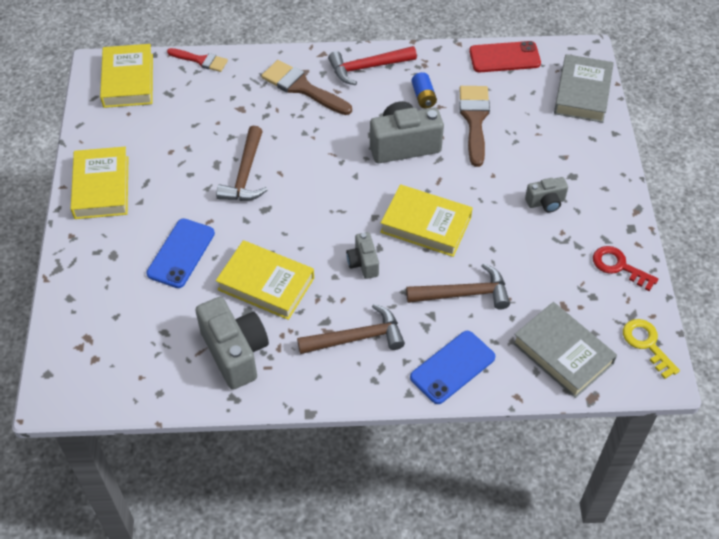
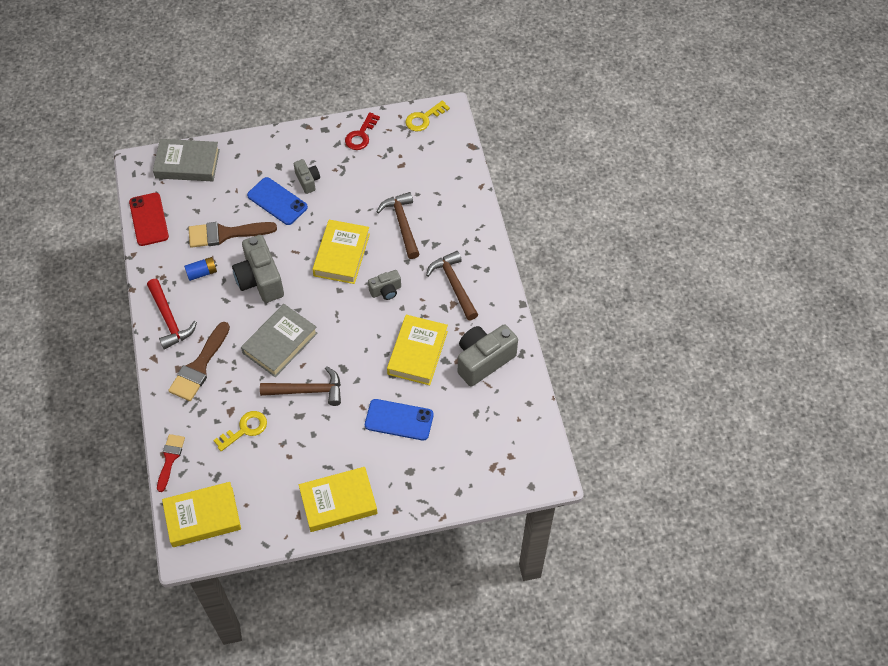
camera: 100 degrees left, 5 degrees up
(215, 118) = (245, 429): none -> yellow key
(452, 367) = (466, 224): blue phone -> blue phone (277, 201)
(562, 353) = (441, 163): grey book -> grey book (280, 343)

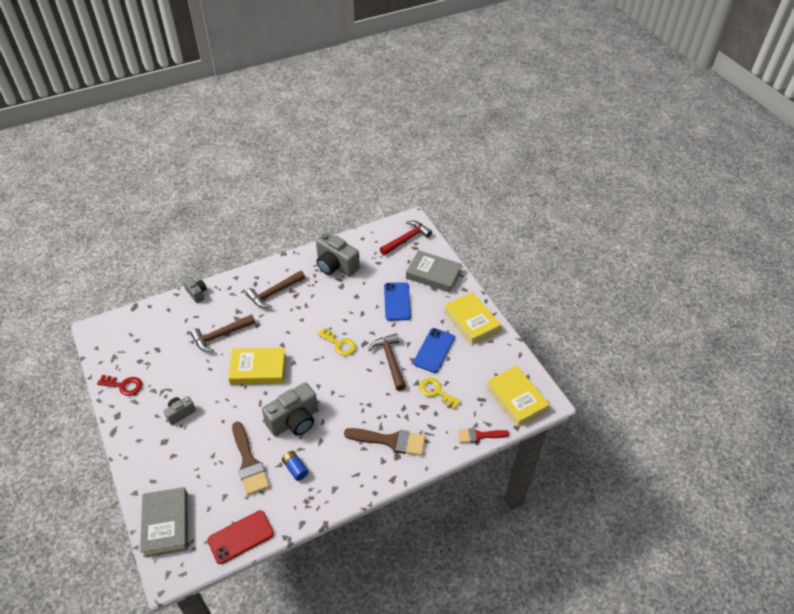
camera: 105 degrees left, 10 degrees down
(169, 319) = (350, 479): red hammer -> red hammer (406, 239)
(277, 201) = (206, 431): blue phone -> blue phone (434, 350)
(280, 343) = (353, 389): grey book -> grey book (433, 274)
(386, 291) = (288, 332): grey camera -> grey camera (197, 293)
(417, 353) = (339, 302): yellow book -> none
(424, 118) = (103, 344): yellow key -> yellow key (339, 344)

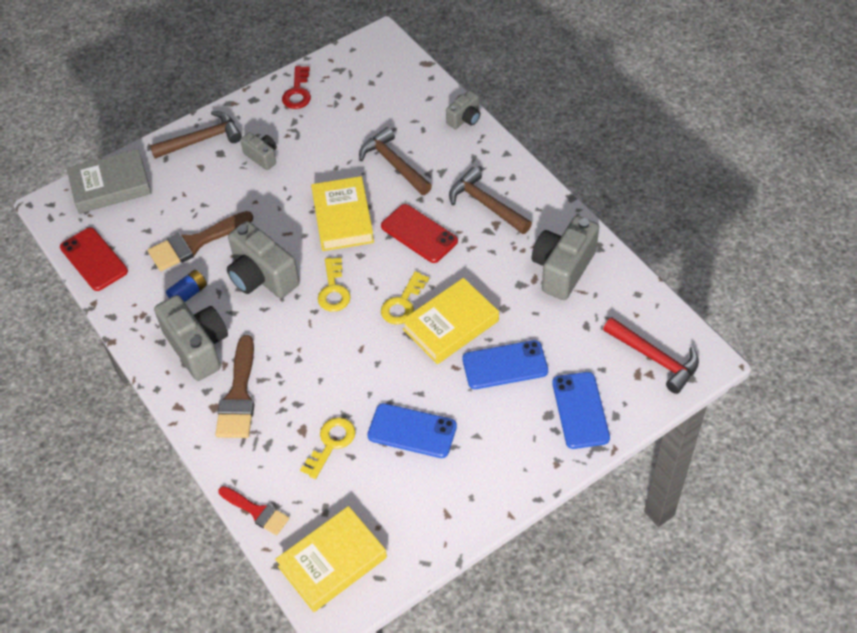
camera: 85 degrees right, 5 degrees up
(286, 329) = (419, 234): none -> red phone
(318, 380) = (334, 290): none -> yellow key
(345, 464) = (198, 347): none -> grey camera
(390, 360) = (382, 373): brown hammer -> brown hammer (202, 139)
(433, 274) = (580, 410): grey book -> blue phone
(471, 321) = (485, 480): yellow book -> yellow book (450, 325)
(479, 435) = (257, 511): red brush -> red brush turned 135 degrees clockwise

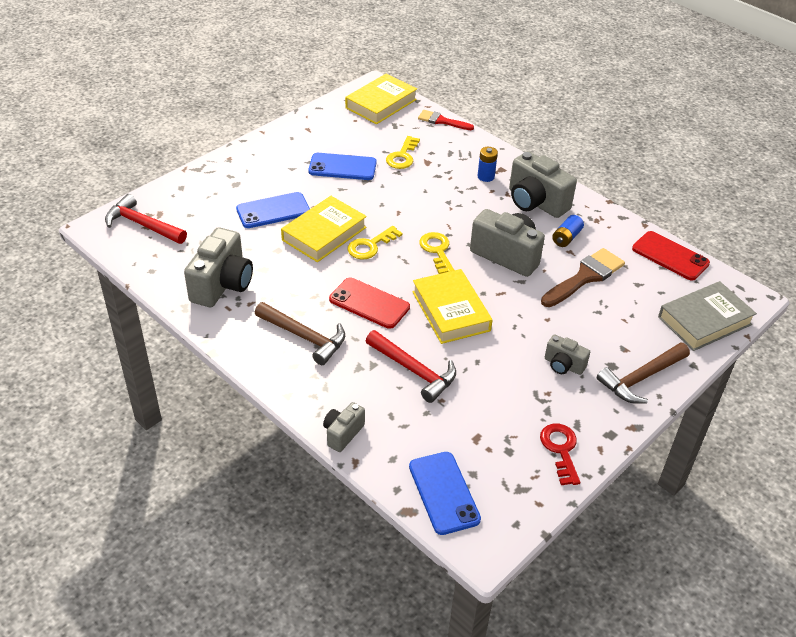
camera: 165 degrees right, 10 degrees down
(239, 395) = (486, 176): brown brush -> blue battery
(393, 164) = (414, 371): brown hammer -> red hammer
(403, 303) = (370, 246): yellow key -> yellow key turned 150 degrees counterclockwise
(580, 410) = (209, 188): blue phone -> blue phone (444, 493)

